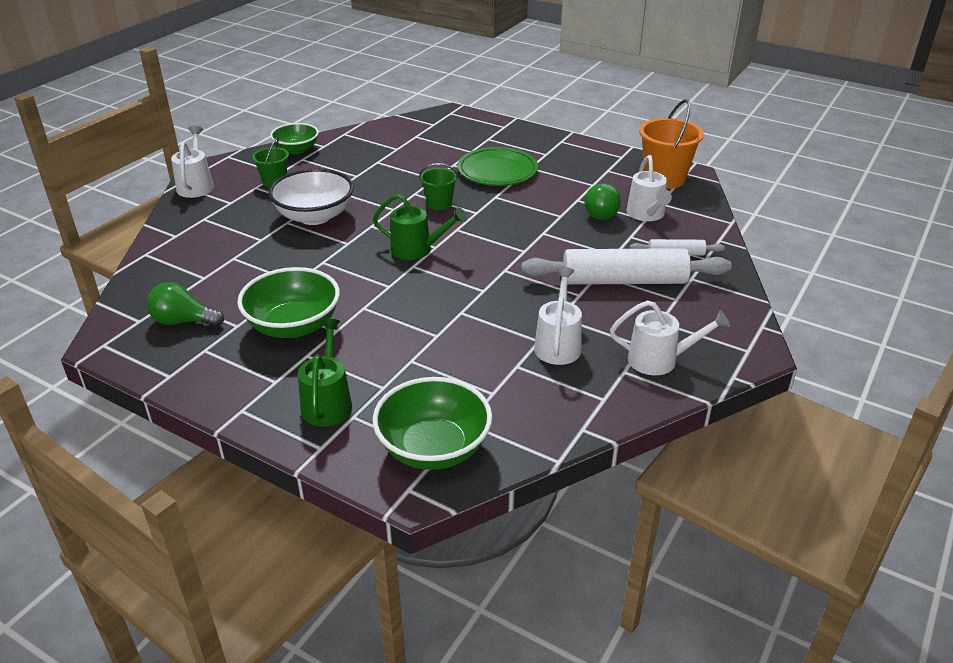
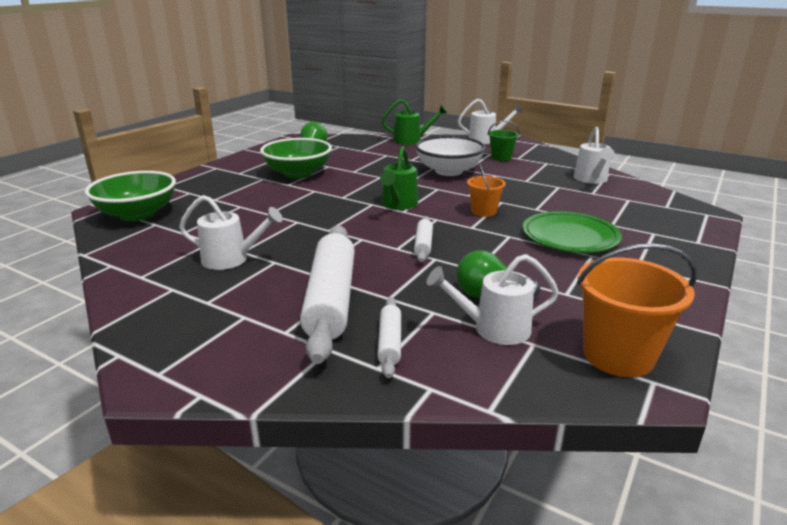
camera: 90 degrees right, 10 degrees down
(296, 150) = (562, 160): green bowl -> none
(328, 402) = (209, 186): green watering can -> green watering can (412, 140)
(439, 204) = (483, 211): green bucket -> orange bucket
(516, 237) = (423, 244): none -> white rolling pin
(660, 360) = (177, 310): white watering can -> white watering can (591, 180)

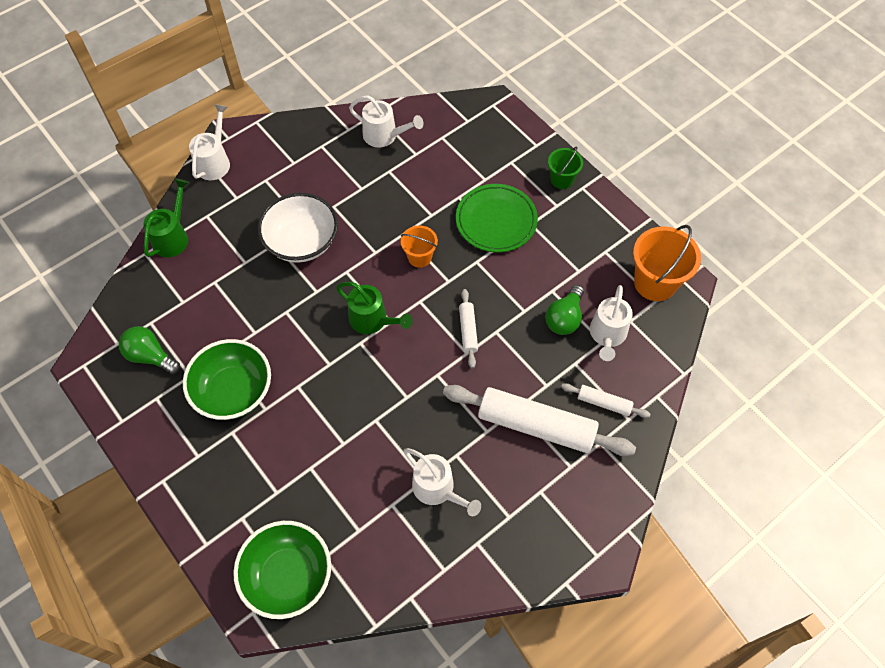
camera: 70 degrees left, 35 degrees up
(232, 259) = (438, 490): white watering can -> white watering can turned 105 degrees clockwise
(423, 244) = (468, 331): white rolling pin -> white rolling pin turned 60 degrees clockwise
(501, 157) = (284, 177): green bucket -> green bucket (562, 179)

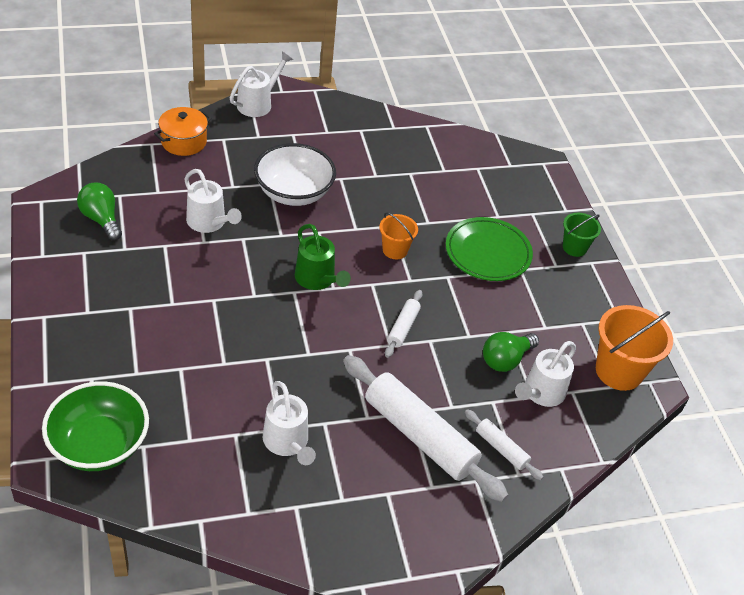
camera: 20 degrees right, 15 degrees down
(173, 236) = (184, 142): green watering can -> orange pot
(233, 391) = (154, 277): green bowl -> none
(385, 136) = (424, 146): white watering can -> white watering can (209, 223)

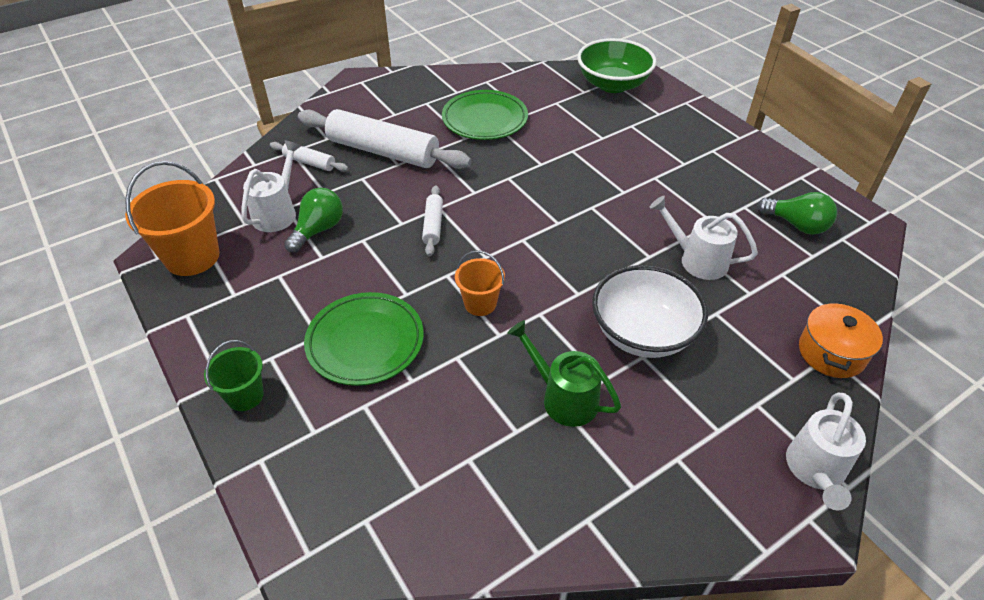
camera: 165 degrees right, 0 degrees up
(288, 443) = (485, 119): white watering can -> green plate
(318, 280) = (543, 241): green watering can -> green watering can (563, 397)

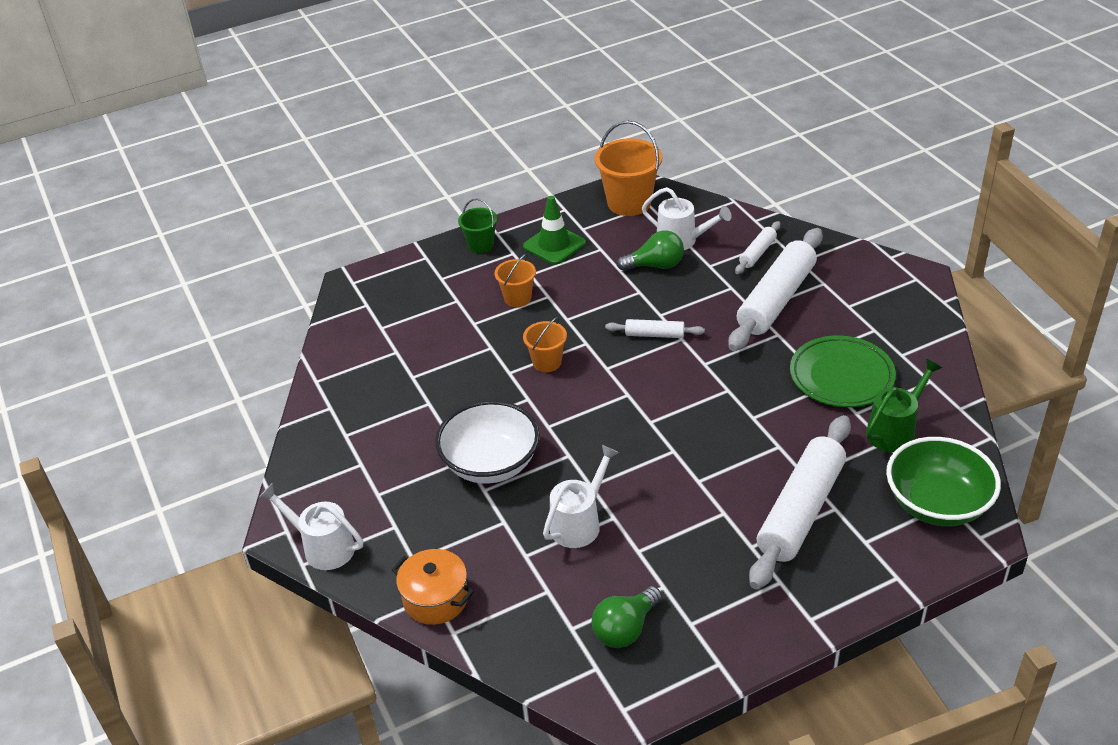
camera: 100 degrees right, 5 degrees down
(262, 318) = (554, 245): none -> green traffic cone
(318, 230) = (655, 265): green light bulb -> green light bulb turned 45 degrees counterclockwise
(365, 342) = (517, 298): green plate -> orange bucket
(563, 397) = (435, 405): green watering can -> green watering can (895, 430)
(639, 140) = (801, 511): none -> white rolling pin

